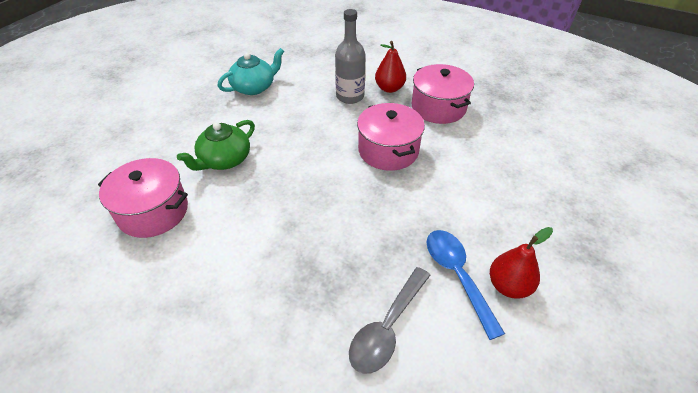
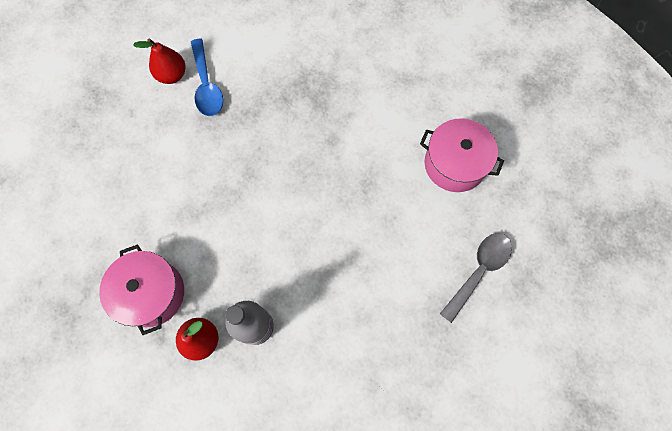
camera: 175 degrees left, 25 degrees up
(224, 160) = (400, 224): green teapot -> none
(254, 87) = (380, 359): turquoise teapot -> none
(387, 328) = (267, 53): grey spoon -> grey spoon (479, 271)
(388, 150) = (229, 224): pink pot -> none

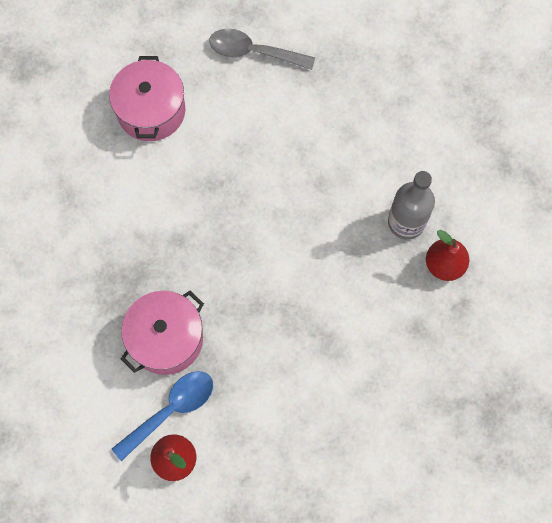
camera: 115 degrees left, 0 degrees up
(151, 293) = (428, 336): pink pot -> pink pot (166, 339)

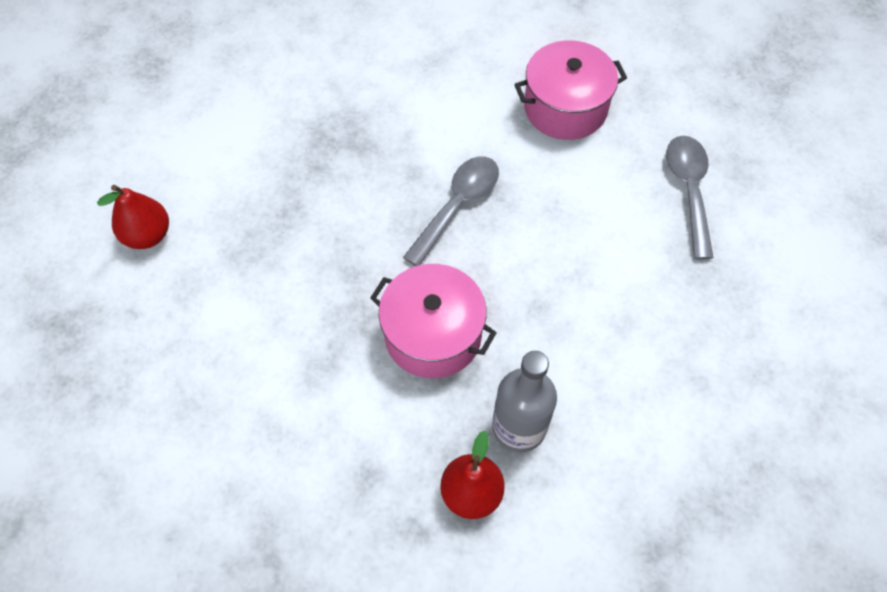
camera: 75 degrees right, 10 degrees down
(166, 339) = (290, 191): pink pot -> pink pot (433, 335)
(171, 410) = (206, 217): blue spoon -> none
(218, 215) = (457, 205): none -> grey spoon

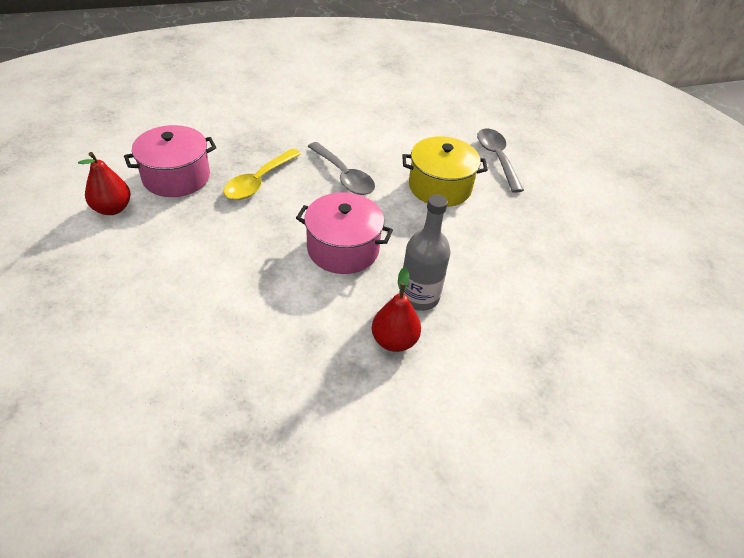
camera: 15 degrees left, 15 degrees down
(339, 205) = (259, 181): none -> yellow spoon
(457, 205) = (344, 176): grey spoon -> grey spoon turned 120 degrees clockwise
(565, 108) = (404, 122): pink pot -> pink pot (176, 177)
(590, 238) = (440, 187): none -> yellow pot

